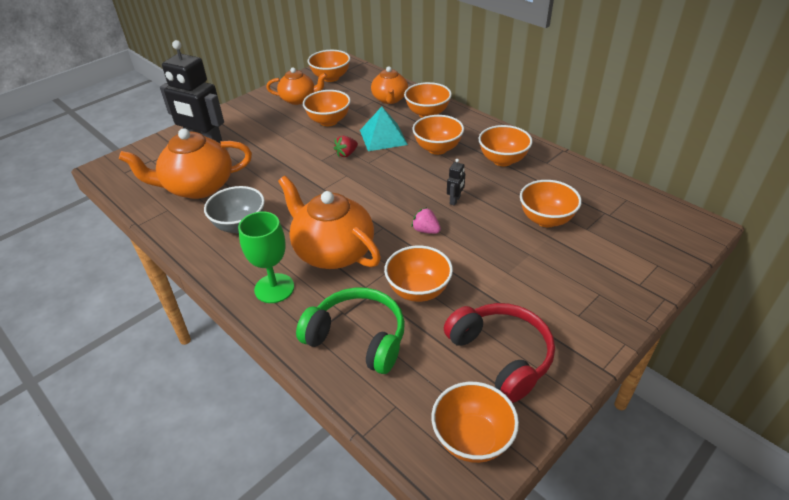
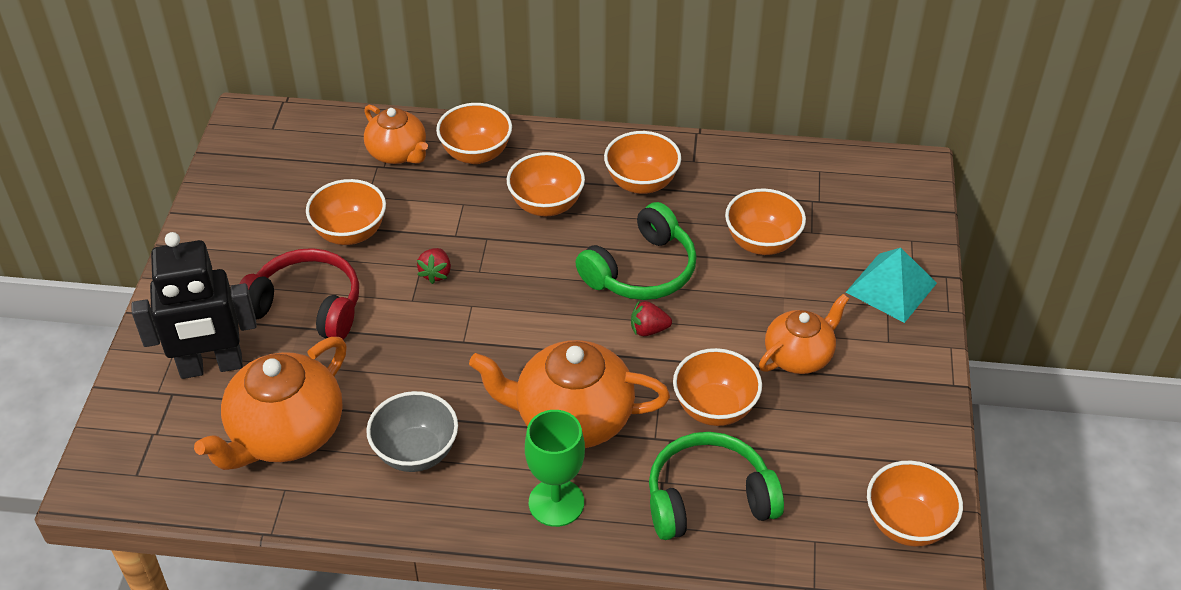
camera: 40 degrees left, 5 degrees up
(298, 99) = (259, 216): orange teapot -> orange teapot (799, 355)
(331, 78) = (264, 154): orange bowl -> none
(383, 137) = (456, 222): turquoise pyramid -> turquoise pyramid (891, 287)
(426, 230) = (648, 330): pink strawberry -> red strawberry
(455, 200) = (641, 270): black robot -> green headphones
(501, 355) = (859, 428): red headphones -> red headphones (307, 307)

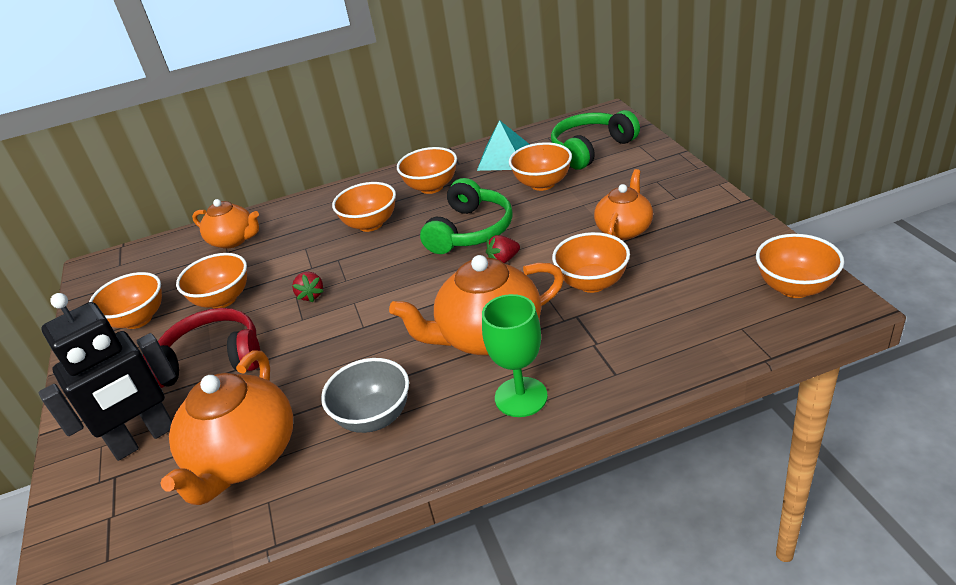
camera: 20 degrees left, 10 degrees down
(476, 154) = (296, 218): orange bowl -> orange bowl (138, 319)
(708, 499) = (638, 338): green headphones -> green headphones (591, 149)
(891, 287) = (650, 171): turquoise pyramid -> turquoise pyramid (504, 157)

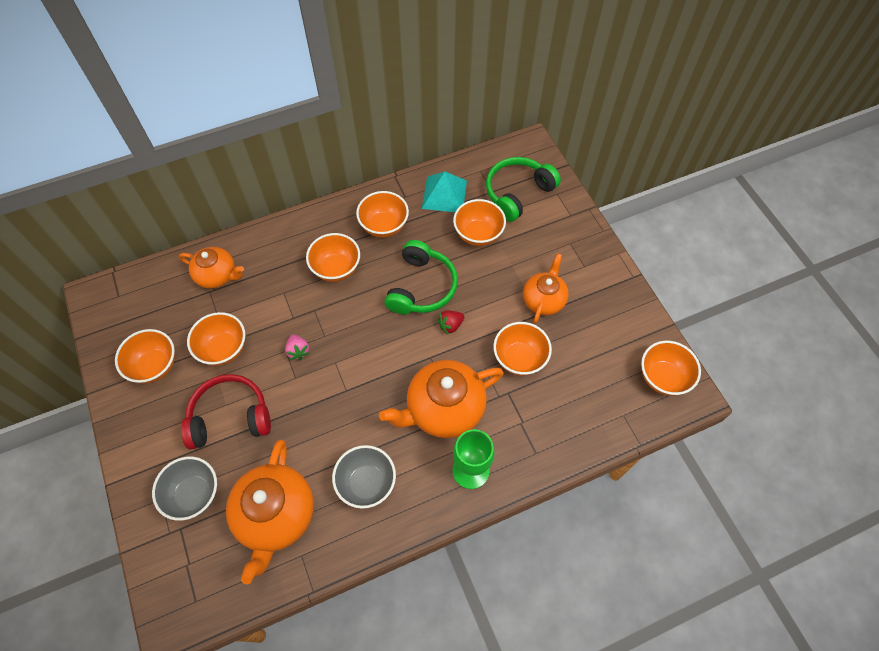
camera: 10 degrees left, 25 degrees up
(144, 439) = (194, 494): black robot -> grey bowl
(311, 295) = (298, 351): red strawberry -> pink strawberry

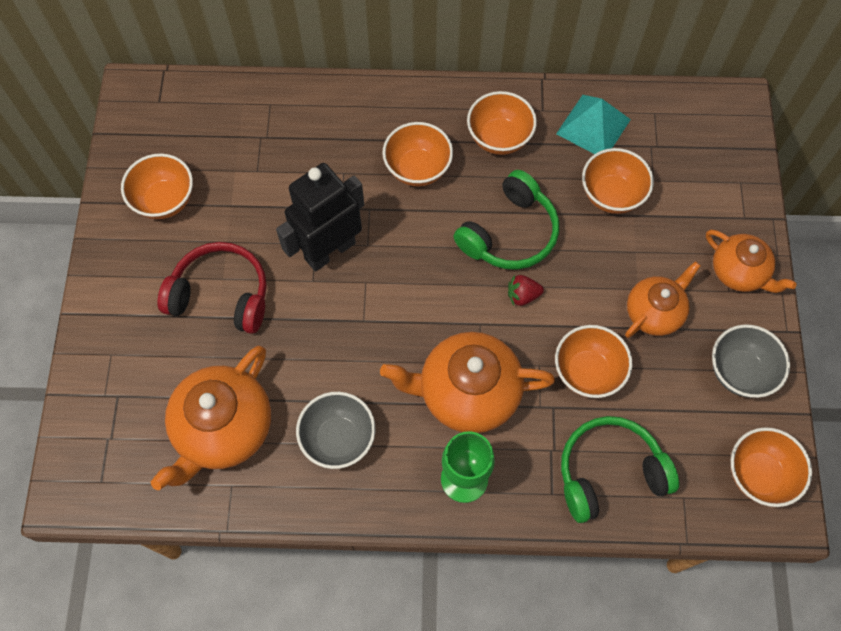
camera: 25 degrees right, 5 degrees up
(194, 494) = (147, 365): grey bowl -> grey bowl (739, 372)
(217, 275) = (277, 121): orange teapot -> orange teapot (739, 272)
(223, 349) = (247, 213): orange bowl -> none
(298, 351) = (329, 250): pink strawberry -> black robot
(517, 193) = (688, 161): green headphones -> green headphones (609, 472)

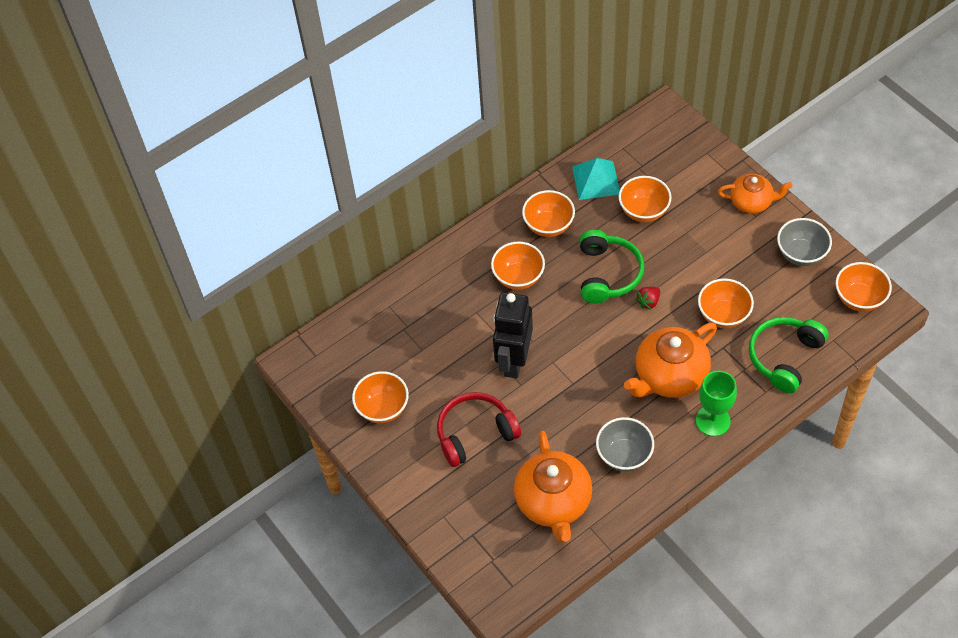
camera: 35 degrees left, 10 degrees down
(654, 312) = (727, 257): orange teapot -> none

